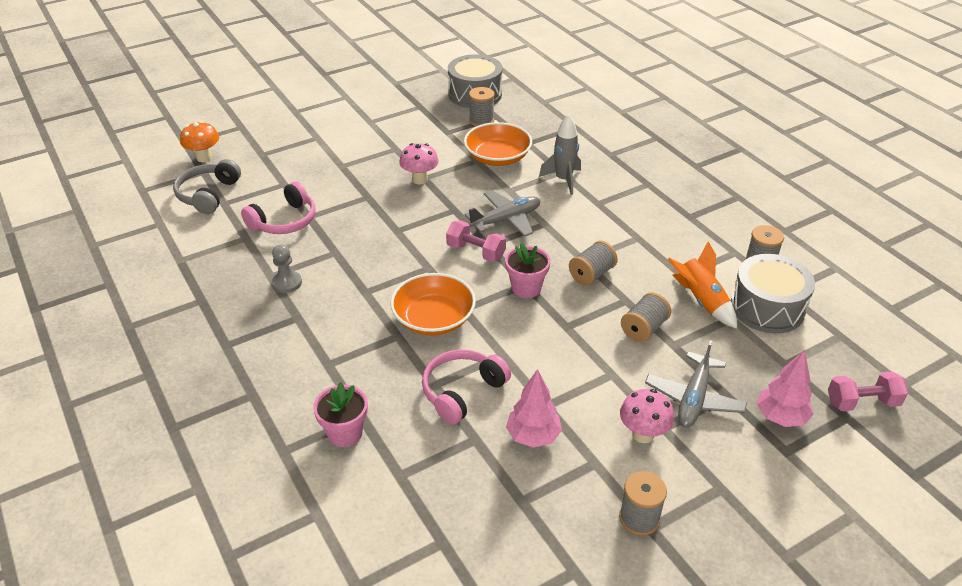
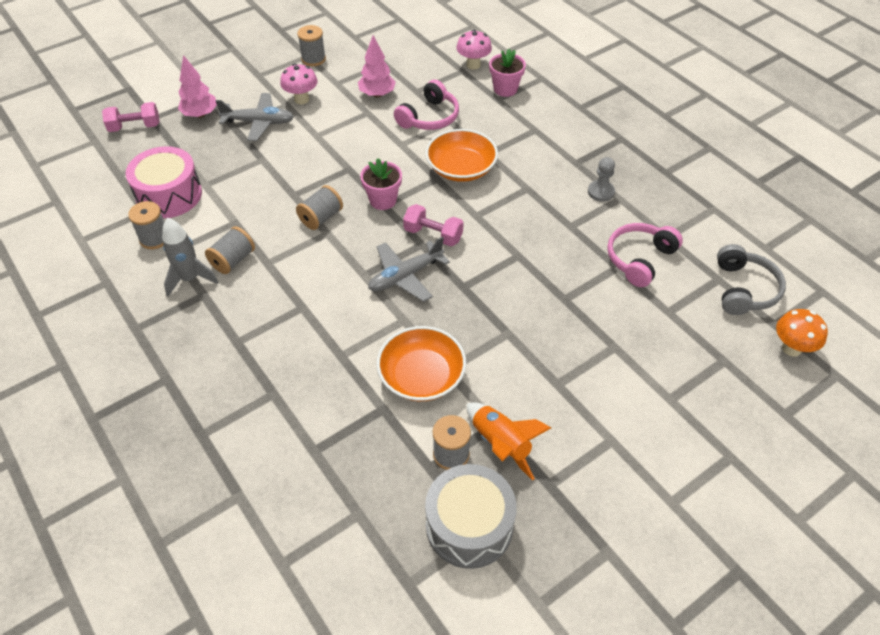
camera: 175 degrees right, 10 degrees up
(420, 179) = (512, 329): pink mushroom -> pink mushroom (473, 65)
(563, 180) = (339, 341): grey rocket -> grey rocket (190, 279)
(643, 329) = (284, 170): grey spool -> grey spool (233, 260)
(694, 398) = (259, 122): grey plane -> grey plane turned 75 degrees clockwise
(701, 301) = (226, 198): orange rocket -> orange rocket (501, 444)
(767, 307) = (169, 195): grey drum -> pink drum

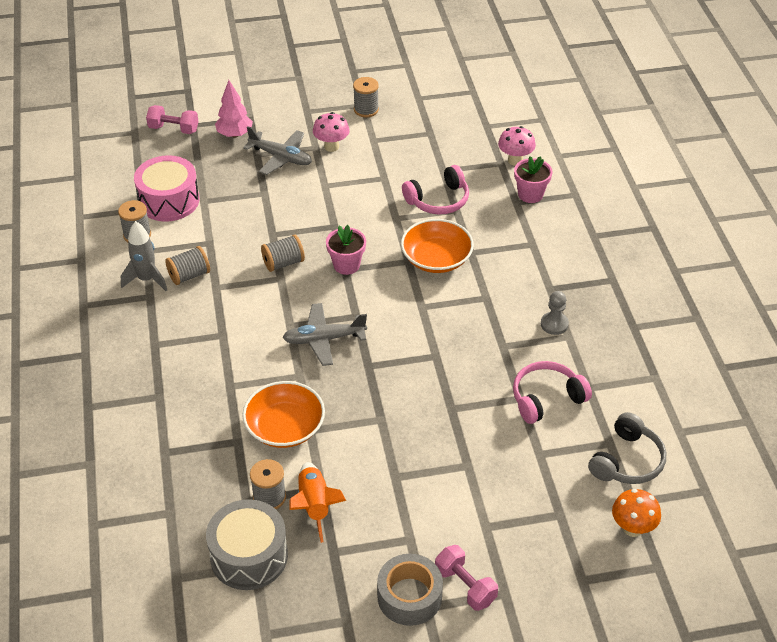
camera: 25 degrees right, 5 degrees down
(377, 94) = (404, 162): pink tree -> none
(433, 235) = (371, 311): pink dumbbell -> pink dumbbell (465, 586)
(649, 498) = (409, 596): none -> grey tape

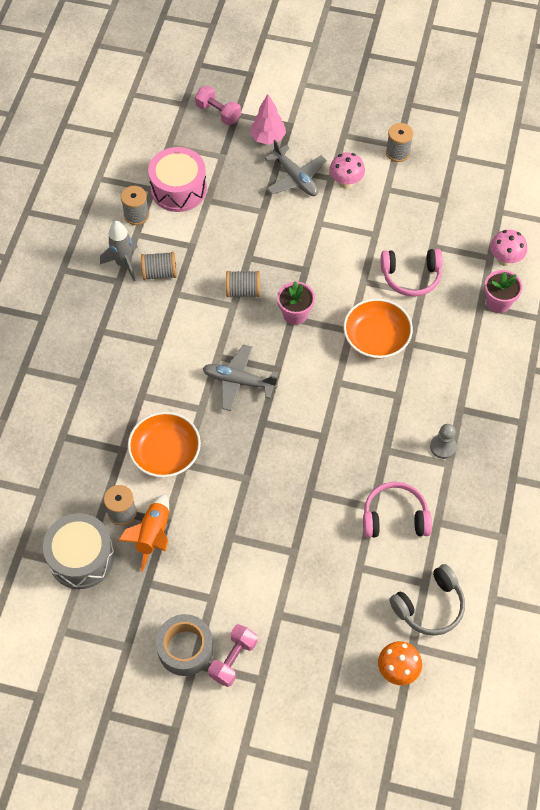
camera: 25 degrees right, 15 degrees up
(465, 586) = (233, 659): pink dumbbell -> pink dumbbell turned 45 degrees clockwise

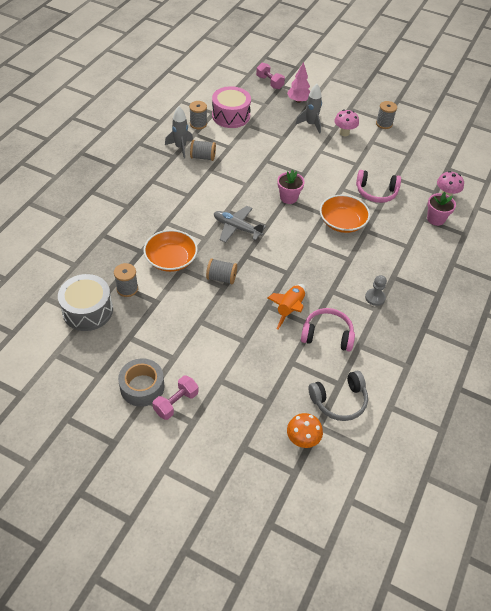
camera: 10 degrees right, 10 degrees down
(153, 535) = (144, 308): orange rocket -> orange rocket (289, 309)
(243, 291) = (256, 177): grey spool -> grey spool (221, 278)
(295, 178) = (310, 124): grey plane -> grey rocket

